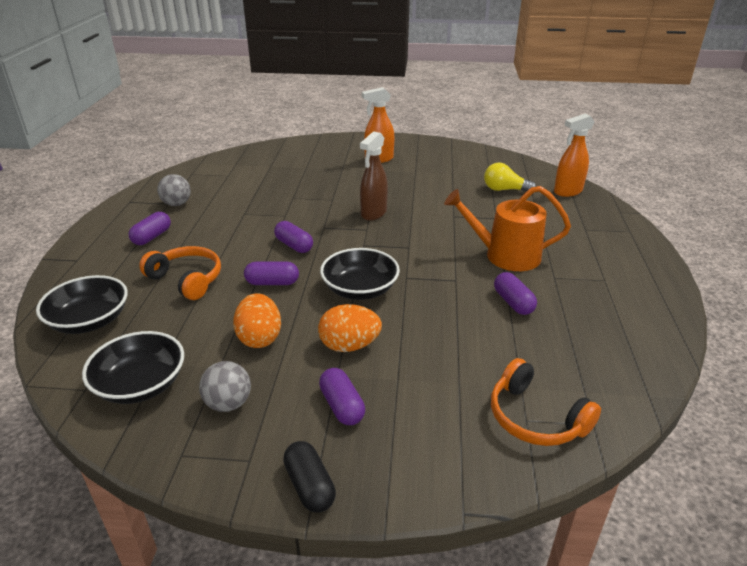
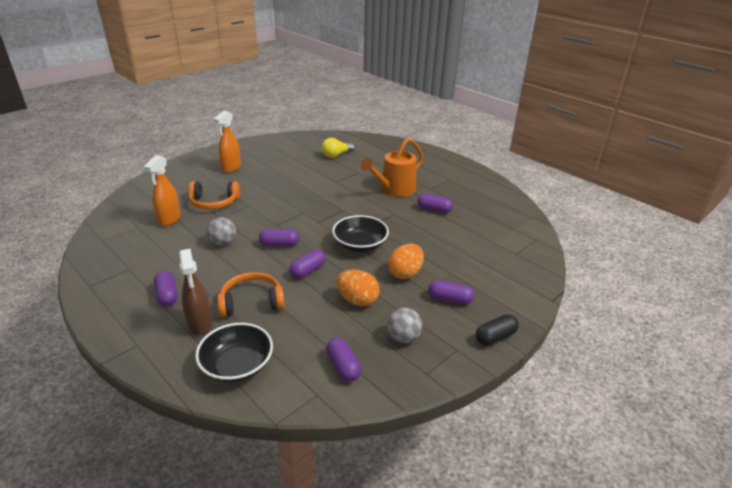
camera: 50 degrees left, 0 degrees up
(141, 384) = (343, 366): black bowl -> purple capsule
(177, 204) = (138, 266): grey ball -> grey ball (223, 242)
(310, 486) = (495, 337): black capsule -> black capsule turned 45 degrees counterclockwise
(373, 213) = (291, 202): brown spray bottle -> brown spray bottle (200, 324)
(535, 418) = (517, 250): orange headphones -> orange headphones (214, 202)
(567, 192) = (367, 142): orange spray bottle -> orange spray bottle (169, 219)

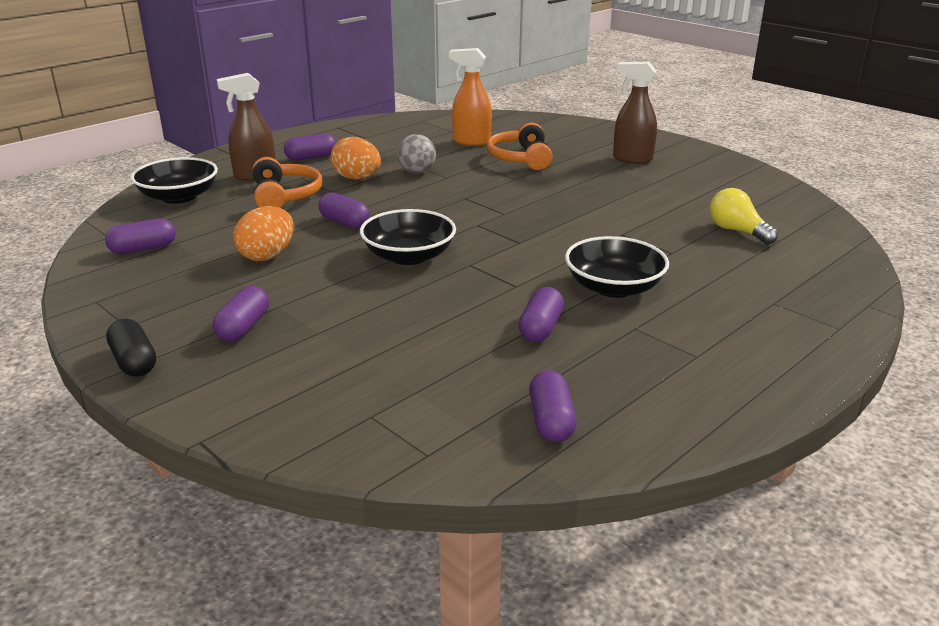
camera: 90 degrees right, 5 degrees down
(231, 168) = (632, 159): orange spray bottle -> brown spray bottle
(279, 244) = (412, 202): purple capsule -> purple capsule (551, 421)
(394, 189) = (613, 287): orange watering can -> black bowl
(403, 337) = (173, 286): grey ball -> none
(405, 273) = (324, 291): orange egg -> orange egg (357, 178)

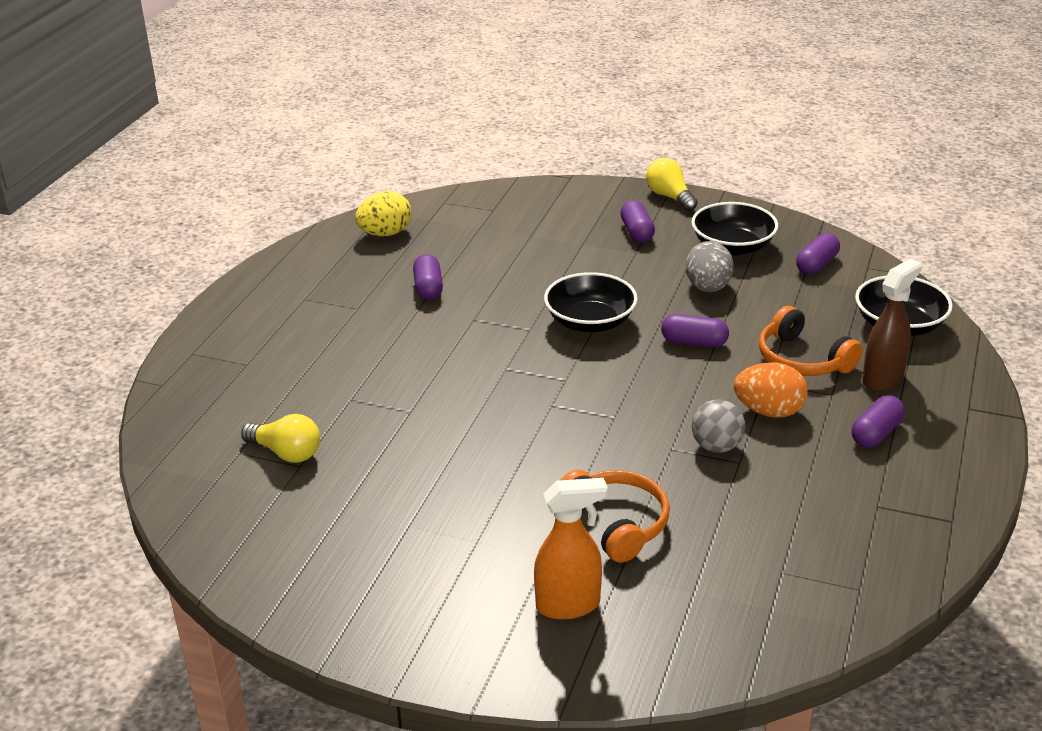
camera: 155 degrees right, 5 degrees up
(134, 362) = (670, 197): black capsule -> yellow light bulb
(267, 256) = (708, 288): orange egg -> grey egg
(471, 142) = (722, 546): orange spray bottle -> orange spray bottle (569, 605)
(551, 421) = (385, 234): purple capsule -> yellow egg
(613, 287) = (389, 340): black bowl -> black bowl (732, 246)
(632, 159) = (461, 577): brown spray bottle -> none

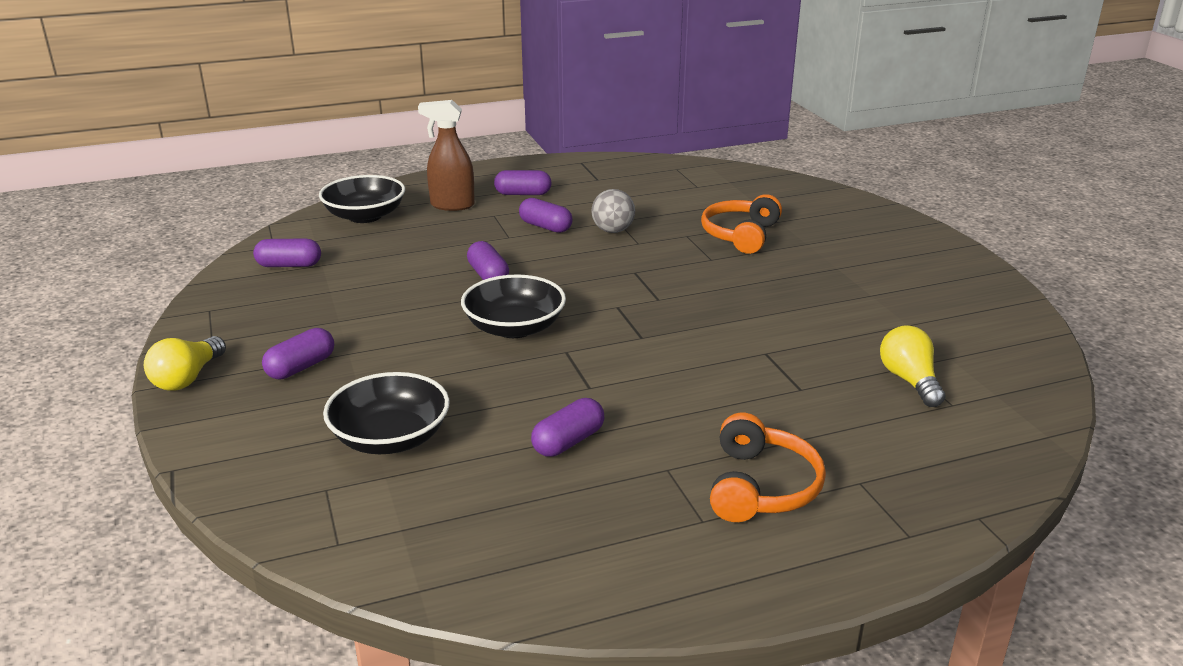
camera: 130 degrees left, 5 degrees down
(385, 234) = (480, 546): yellow egg -> none
(569, 605) = (828, 225): orange spray bottle -> none
(708, 288) = (386, 297): grey egg -> none
(732, 246) = (287, 309): black bowl -> black bowl (390, 438)
(769, 411) = (545, 227): orange egg -> purple capsule
(802, 359) = (460, 233): orange headphones -> orange headphones (761, 486)

